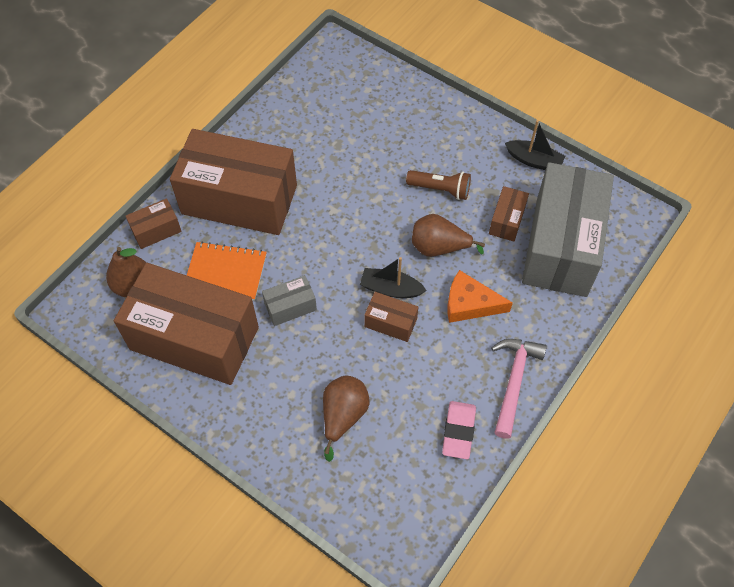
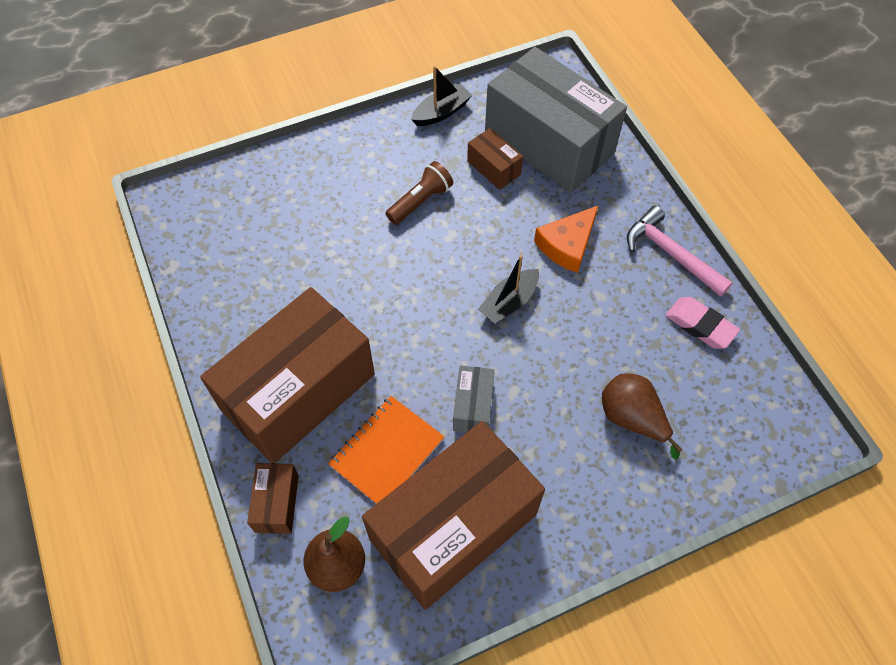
camera: 60 degrees left, 0 degrees up
(390, 323) = (548, 322): brown box -> none
(439, 247) = (488, 237): brown pear -> none

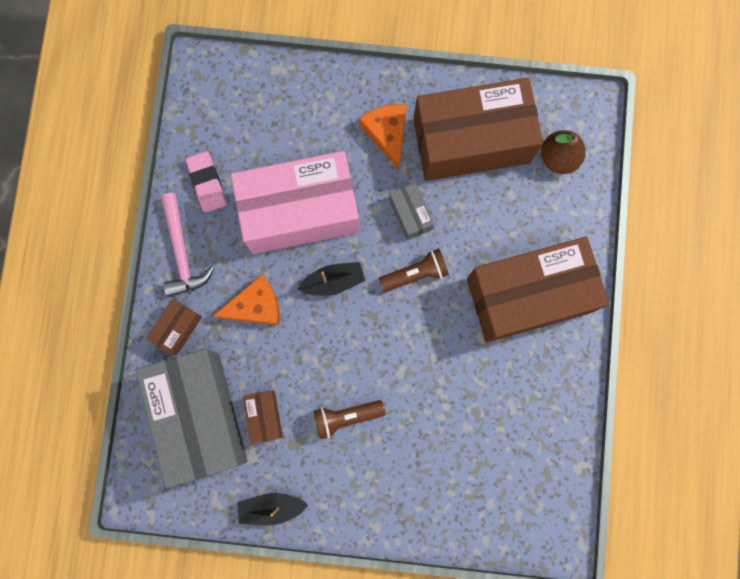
camera: 150 degrees left, 20 degrees up
(276, 503) = (580, 220): brown box -> brown box (177, 329)
(387, 452) = (488, 215): orange notebook -> none
(431, 351) = (415, 274): none -> brown flashlight
(473, 406) = (410, 214): grey box -> grey box turned 60 degrees counterclockwise
(555, 481) = (387, 133): none -> orange cheese
(589, 348) = (300, 211): none -> pink box
(632, 419) = (307, 144): brown pear -> none

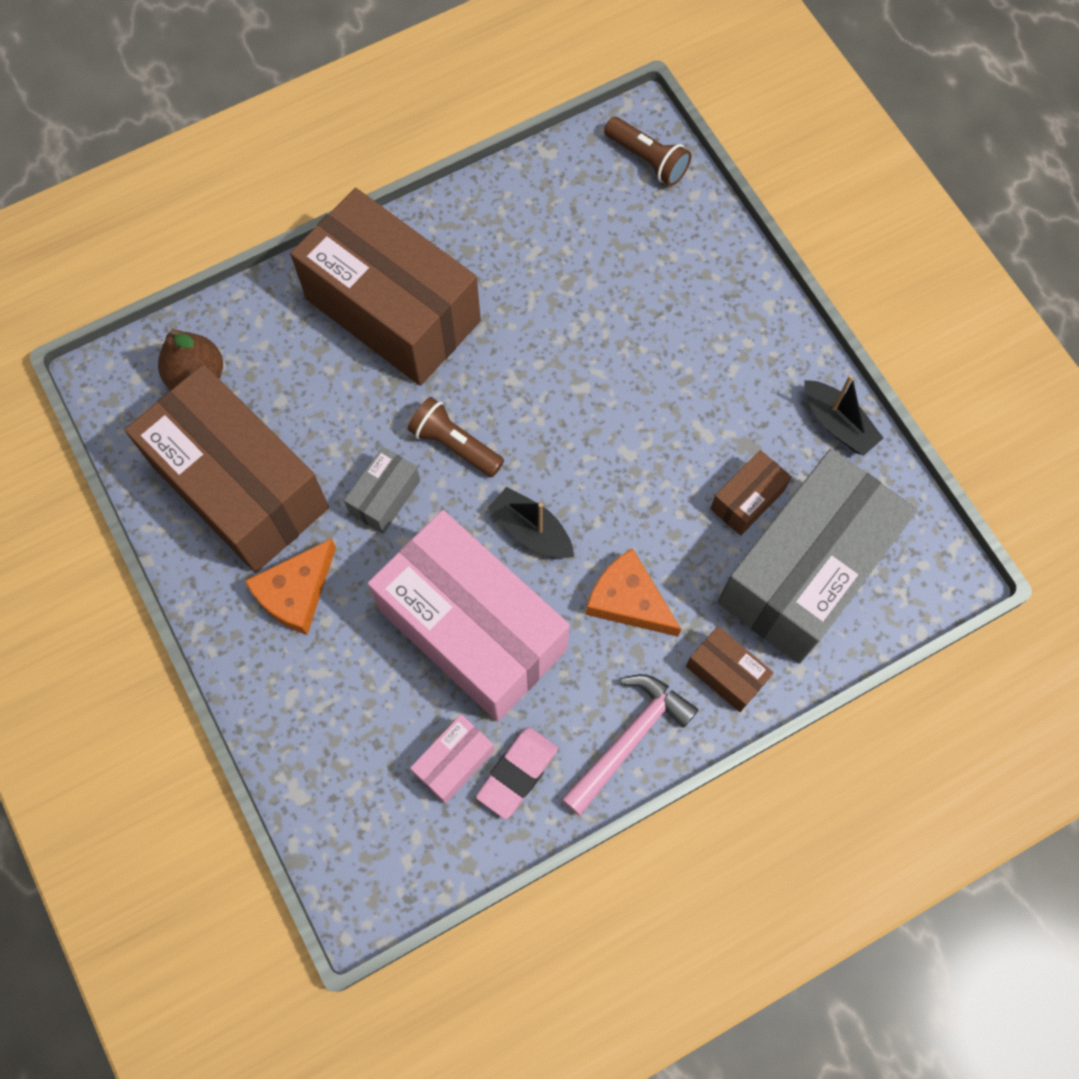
camera: 125 degrees left, 10 degrees down
(177, 329) = (726, 673): brown box -> brown box turned 45 degrees clockwise
(236, 155) = (454, 762): none -> pink box
(346, 417) = (677, 412): brown flashlight -> brown flashlight (647, 160)

